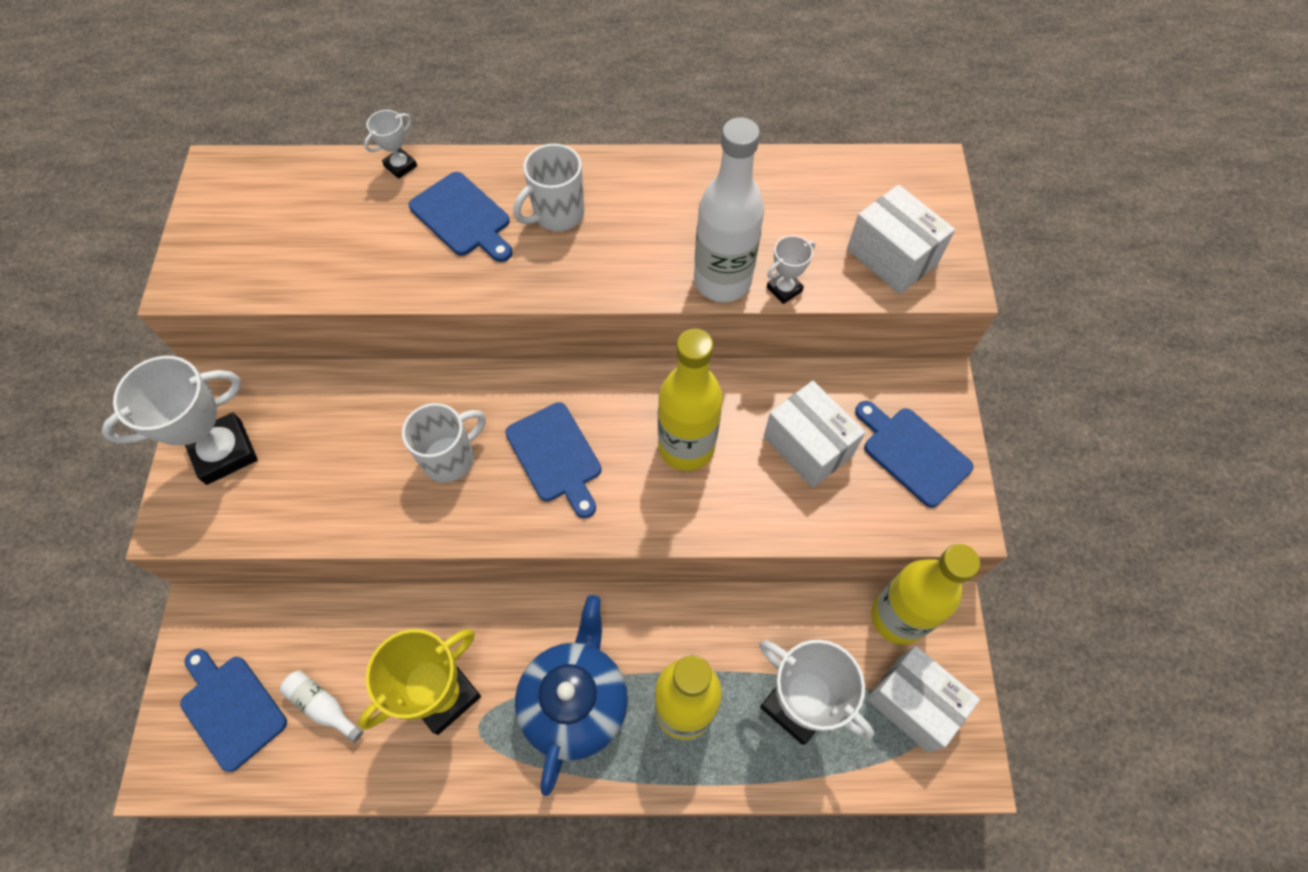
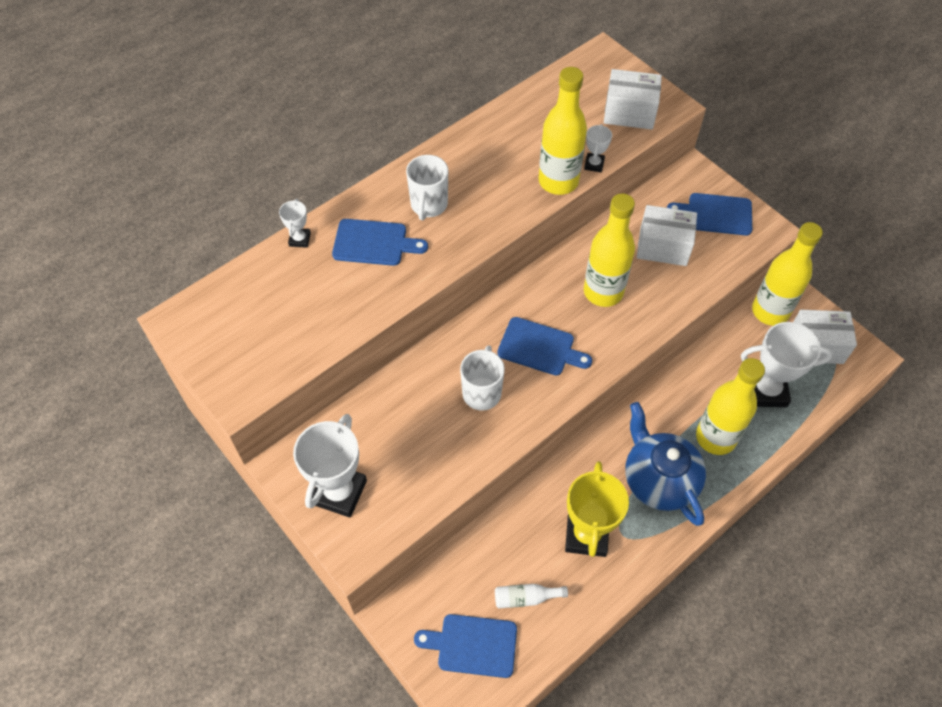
camera: 40 degrees left, 5 degrees down
(722, 281) = (558, 181): white bottle -> yellow bottle

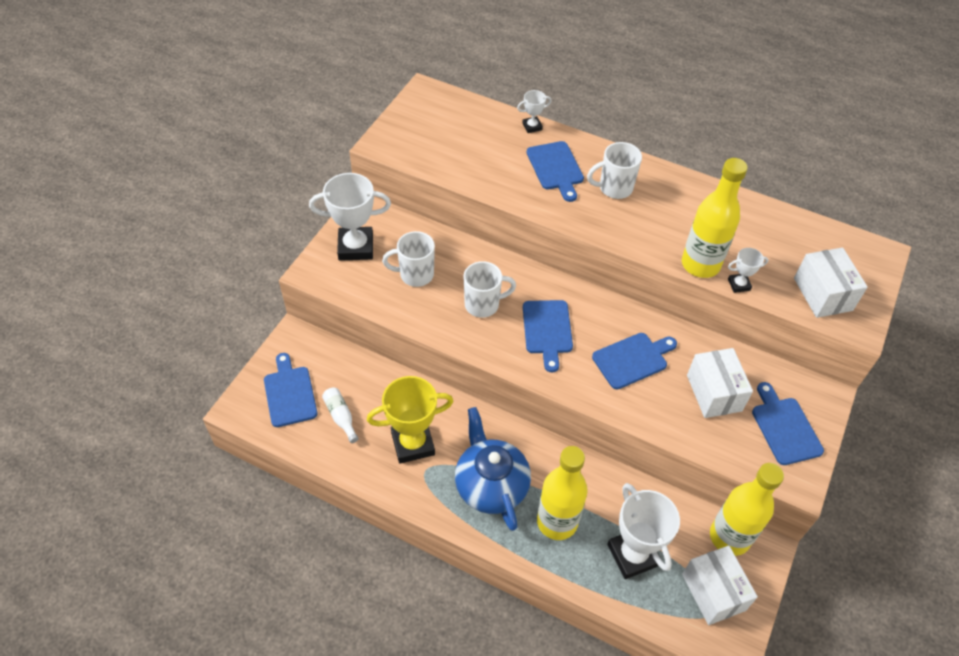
camera: 65 degrees right, 5 degrees down
(410, 443) = (415, 275): none -> white mug
(603, 292) = (632, 359): yellow bottle -> blue cutting board
(658, 479) = (490, 485): blue teapot -> blue teapot turned 60 degrees counterclockwise

